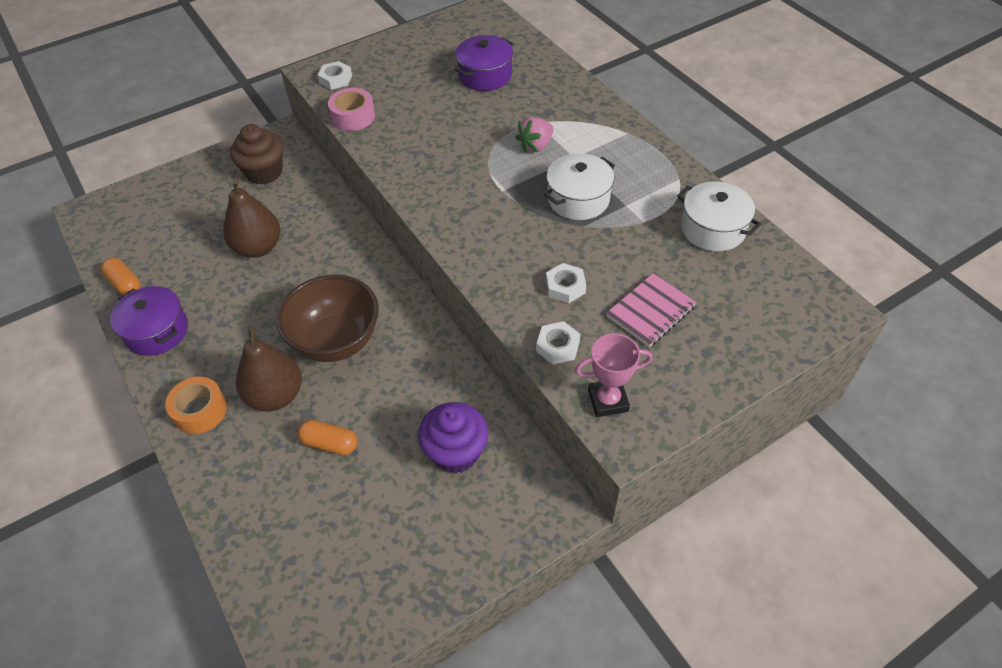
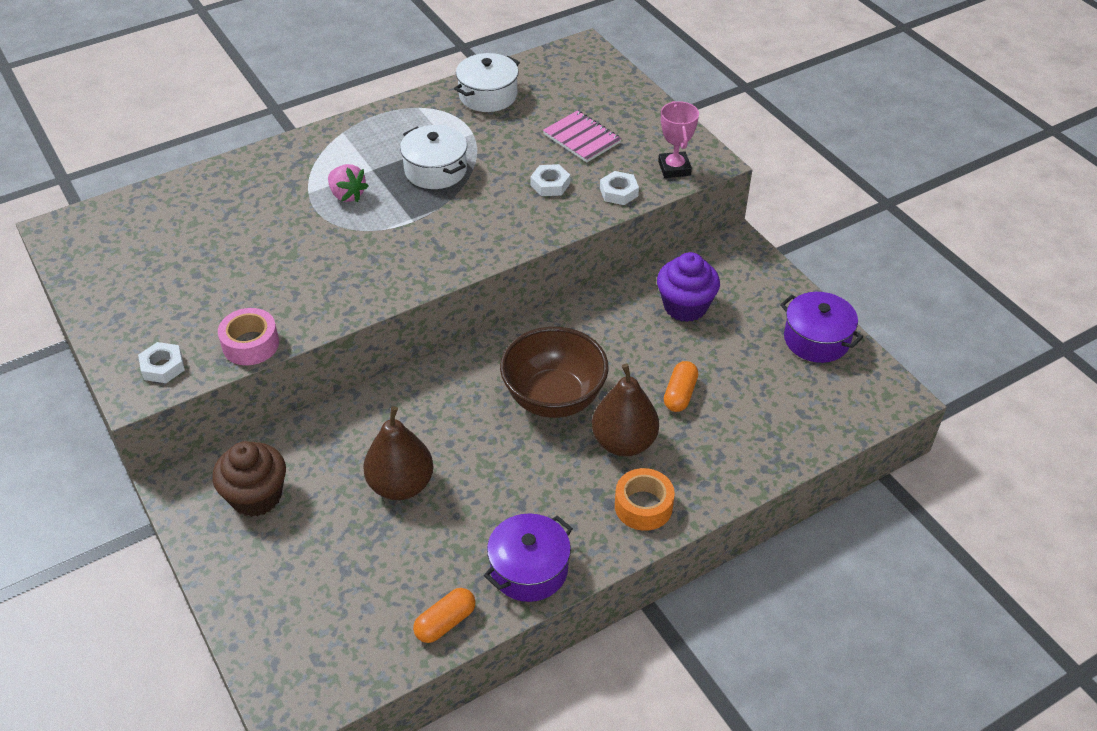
camera: 90 degrees left, 5 degrees down
(485, 75) = (205, 230): purple pot -> purple pot (816, 339)

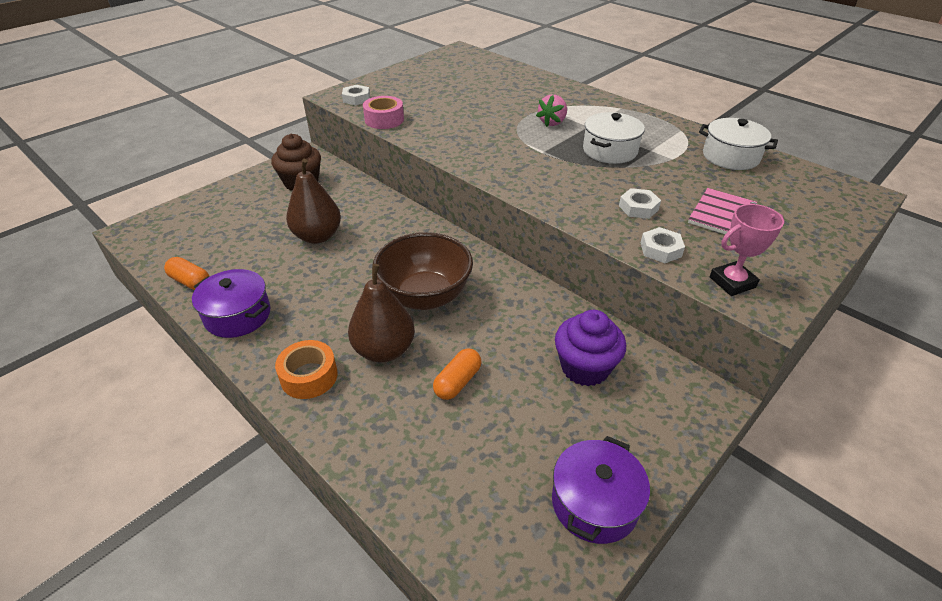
camera: 75 degrees right, 5 degrees down
(680, 394) = (457, 382): orange capsule -> orange capsule turned 60 degrees counterclockwise

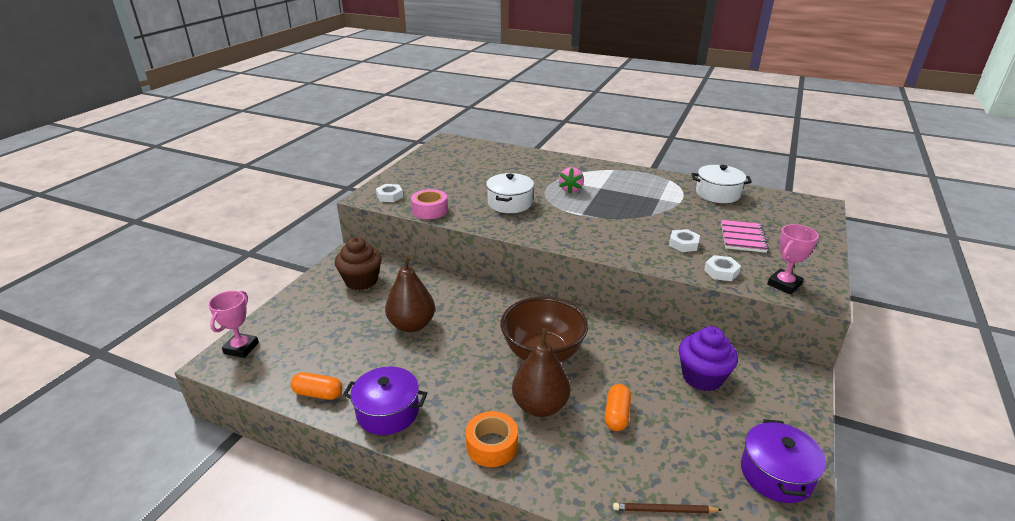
camera: 20 degrees left, 10 degrees down
(157, 223) = (241, 348): none -> pink trophy
(436, 499) = (664, 510): none -> brown pencil
(610, 151) = (630, 204): white pot -> white pot (510, 203)

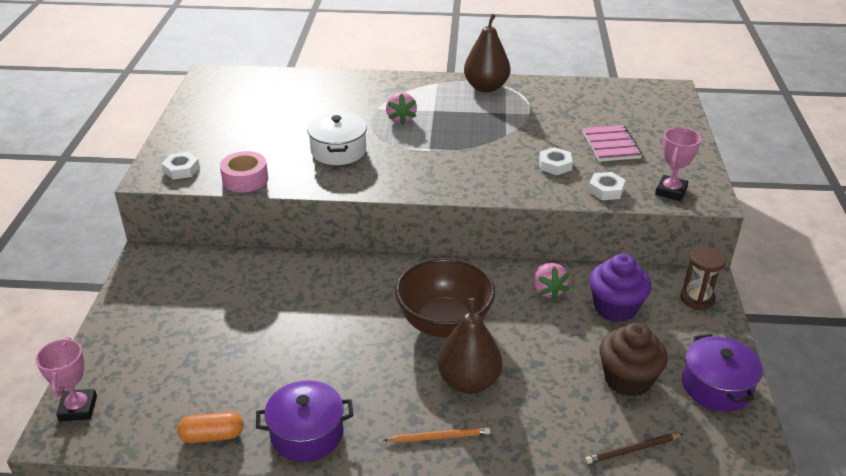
camera: 20 degrees left, 5 degrees up
(361, 281) = (183, 286): brown cupcake -> brown cupcake (627, 379)
(412, 325) = (278, 327): brown pear -> brown pear (486, 87)
(492, 446) = (439, 437): orange tape -> orange pencil
(616, 415) = (549, 369): orange capsule -> none
(645, 348) = (548, 290): none -> pink strawberry
(717, 194) = (564, 95): white pot -> none
(787, 388) = (697, 298): none -> brown hourglass

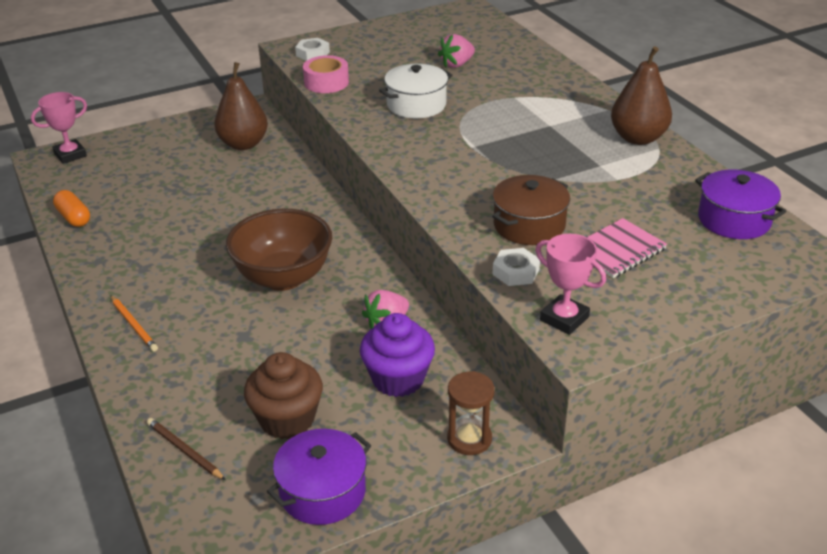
camera: 60 degrees right, 0 degrees up
(307, 433) = (100, 257): purple pot -> purple pot (734, 220)
(401, 119) = (510, 114): pink strawberry -> pink strawberry (457, 64)
(469, 381) = (214, 318): brown pear -> brown pear (243, 144)
(555, 165) = (529, 225): white nut -> brown pot
(671, 191) = (564, 319): pink trophy -> pink trophy turned 45 degrees clockwise

